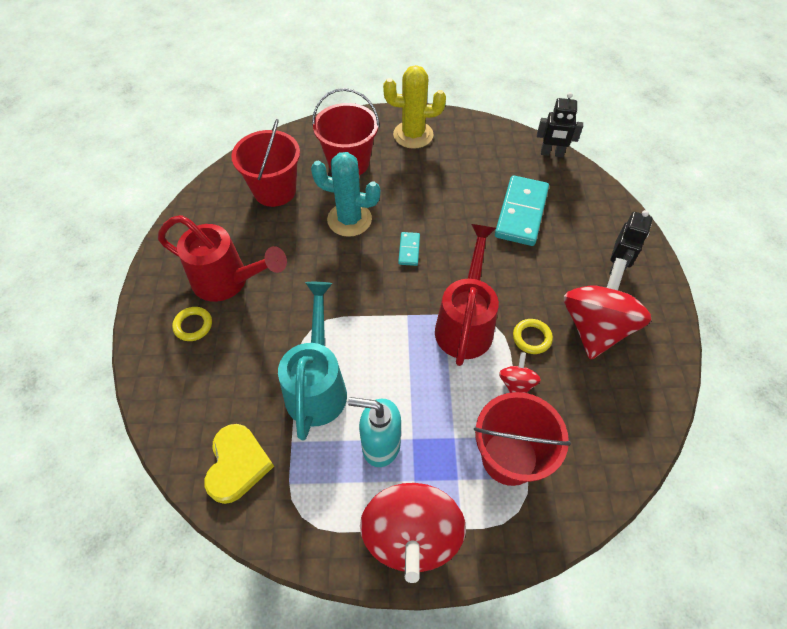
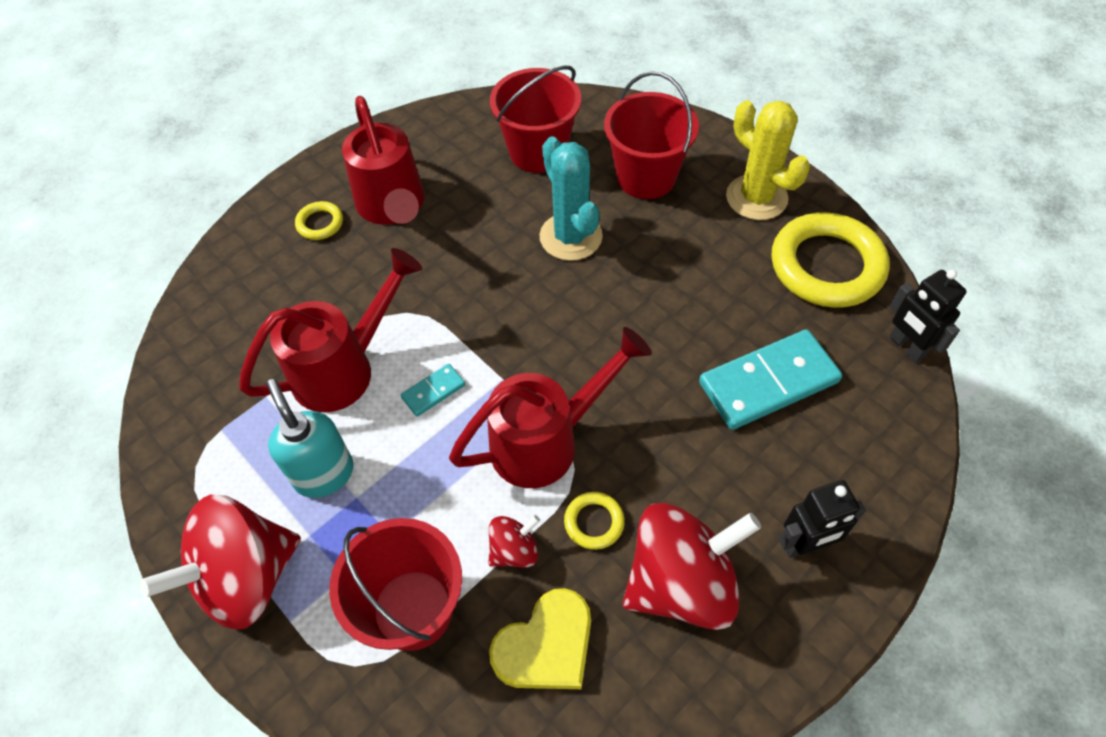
camera: 50 degrees right, 0 degrees up
(237, 464) = (207, 373): yellow heart -> yellow heart (546, 645)
(317, 384) = (345, 367): turquoise watering can -> red watering can
(409, 250) = (589, 316): turquoise domino -> turquoise domino (433, 391)
(480, 143) = (826, 266): none -> yellow ring

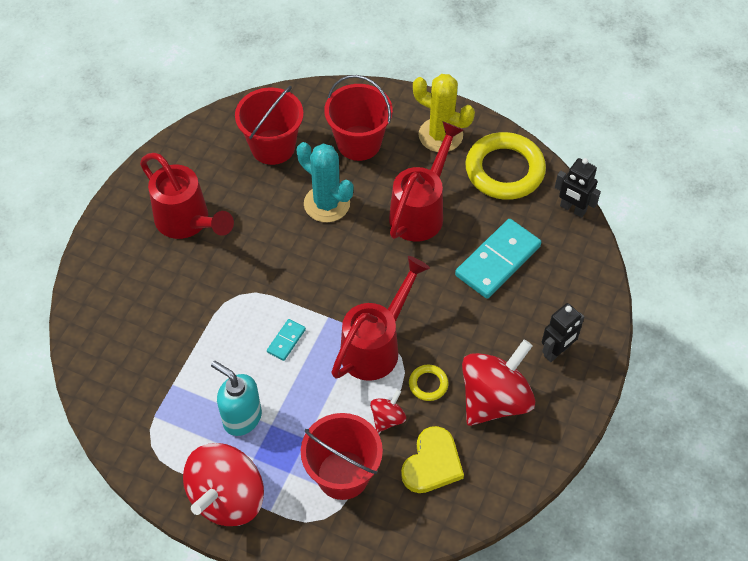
camera: 25 degrees left, 0 degrees up
(320, 223) = (140, 251): yellow ring -> none
(345, 367) = (217, 346): red watering can -> red watering can (421, 210)

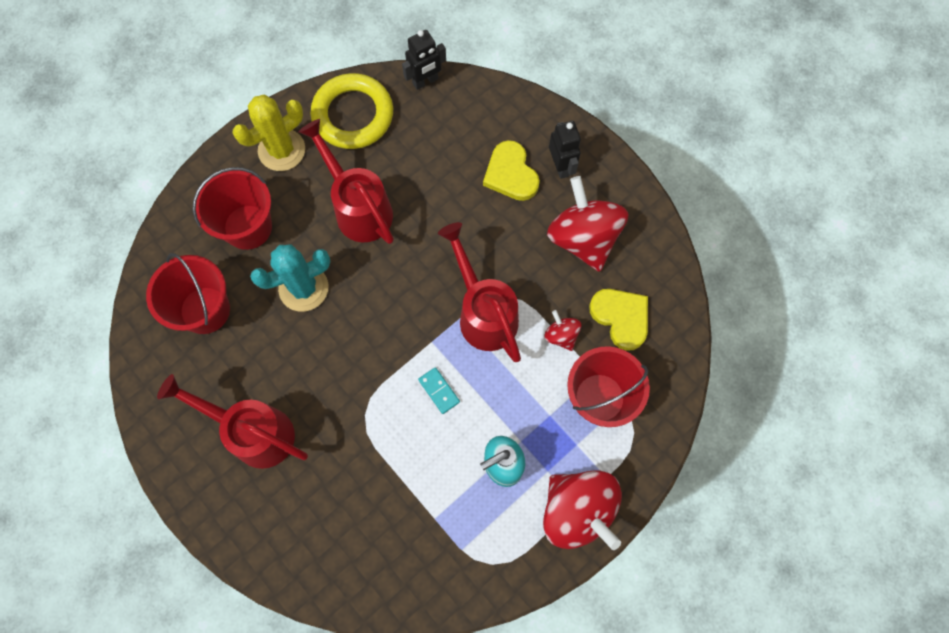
camera: 65 degrees left, 15 degrees up
(188, 223) = (253, 431): red watering can -> red watering can turned 135 degrees counterclockwise
(428, 384) = (543, 285): yellow ring -> none
(498, 261) = (447, 168): turquoise domino -> none
(523, 313) = (511, 174): none -> yellow heart

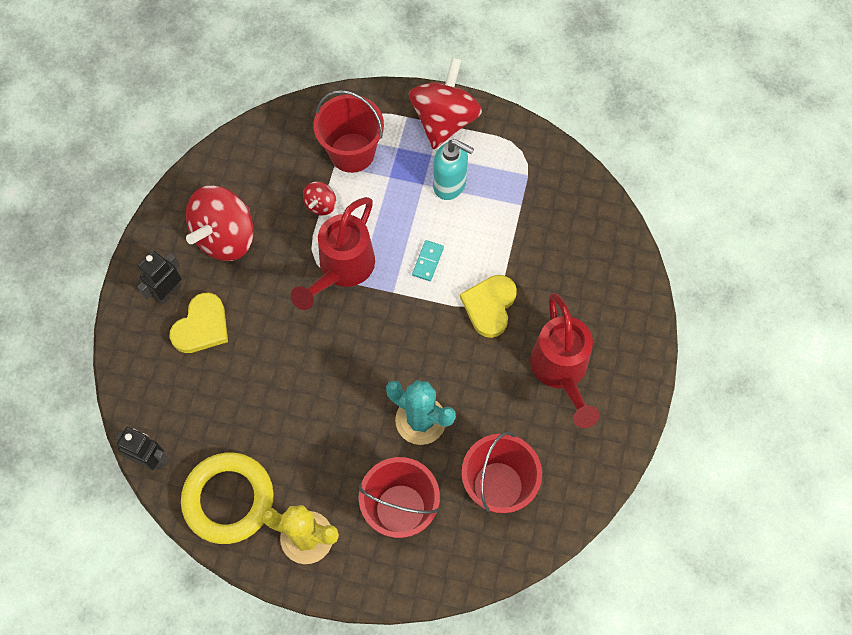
camera: 125 degrees left, 5 degrees down
(358, 207) = (317, 429): red watering can -> none
(621, 317) = (277, 173): yellow heart -> yellow heart (489, 306)

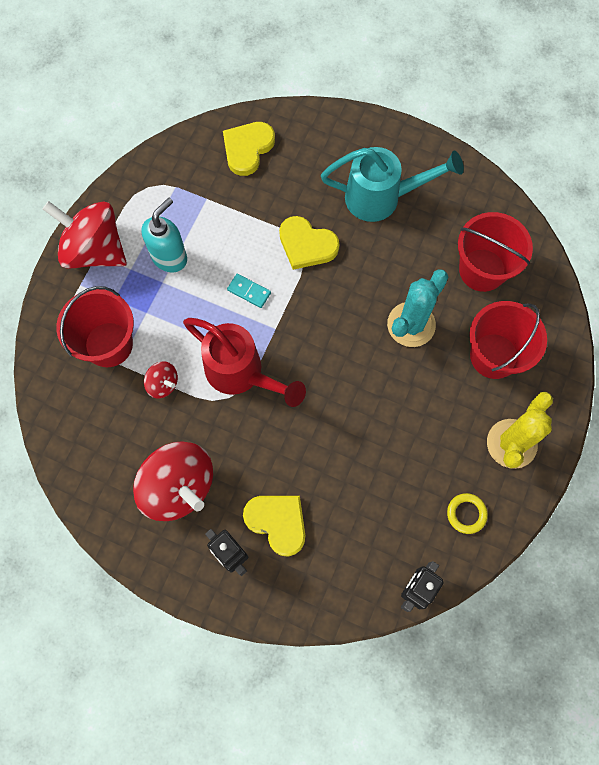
camera: 80 degrees left, 5 degrees up
(228, 499) = (466, 514): yellow ring -> yellow ring, size x0.44
(561, 372) = (382, 198): red watering can -> turquoise watering can
(587, 232) = (247, 149): none -> yellow heart

